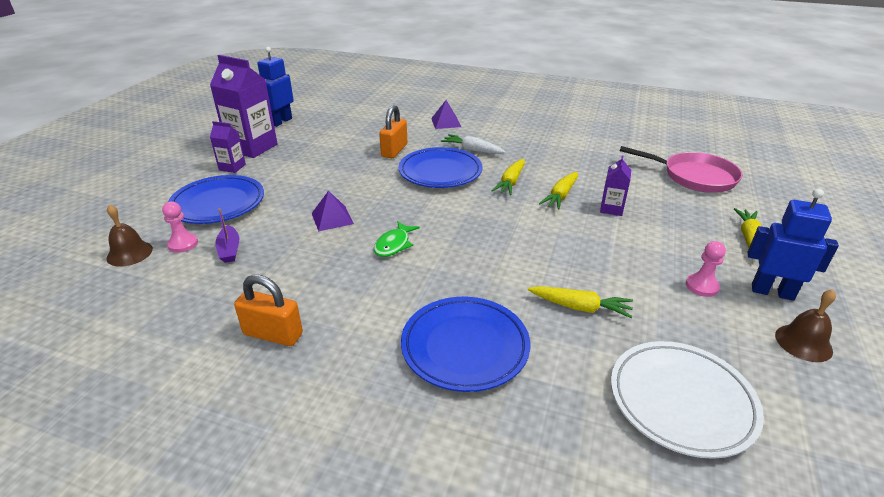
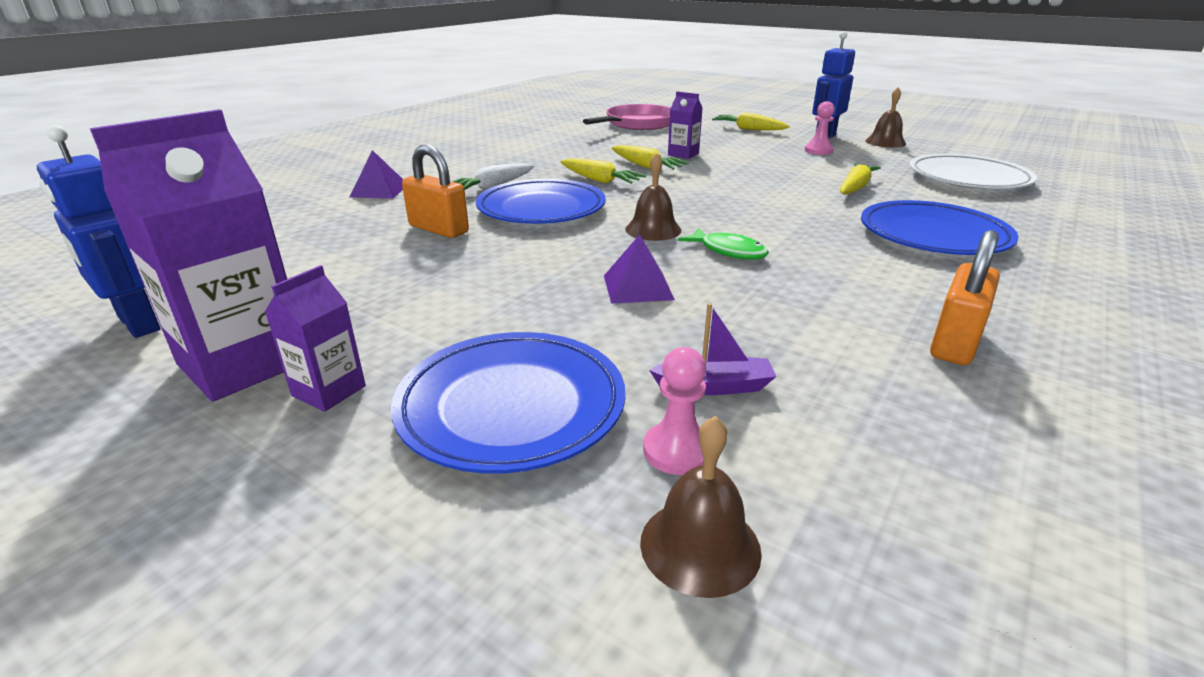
camera: 75 degrees left, 5 degrees down
(421, 213) = (653, 229): none -> brown bell

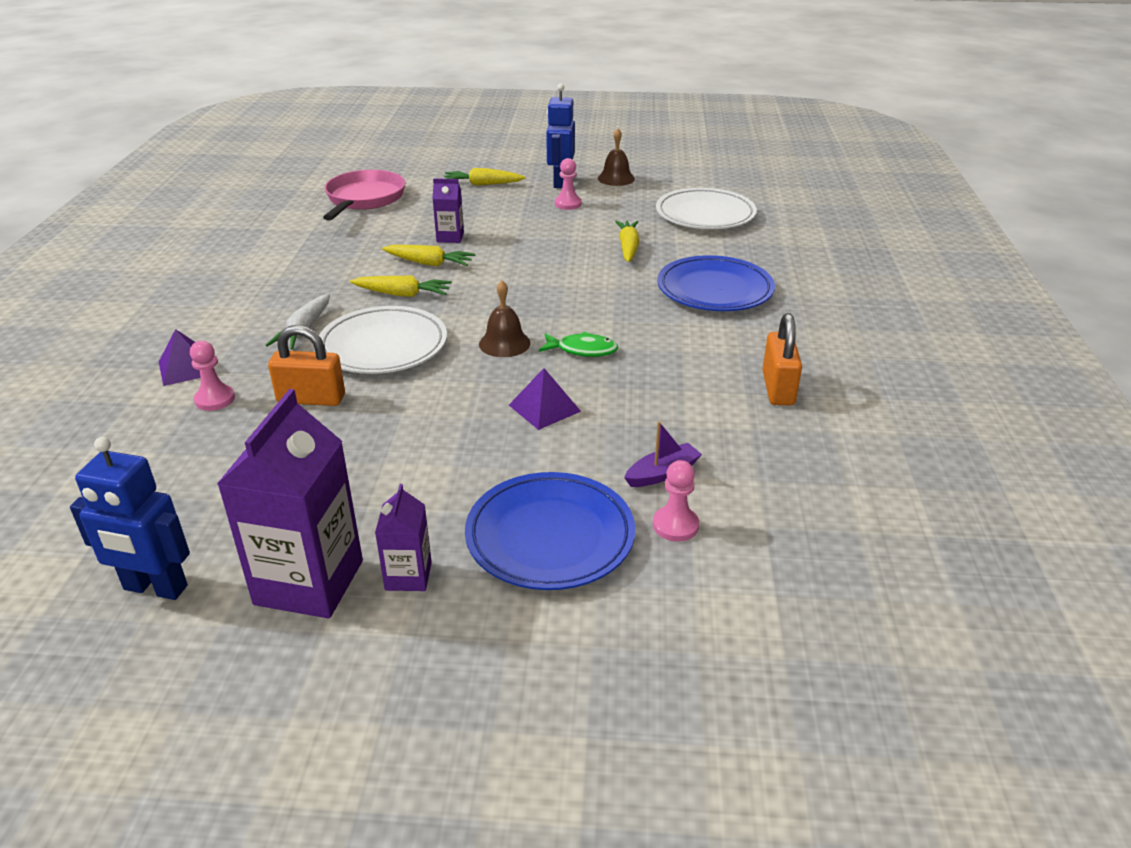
camera: 30 degrees left, 5 degrees up
(370, 213) = (215, 399): none -> pink pawn
(541, 209) = (383, 346): blue plate -> white plate
(700, 546) = (729, 573): brown bell -> none

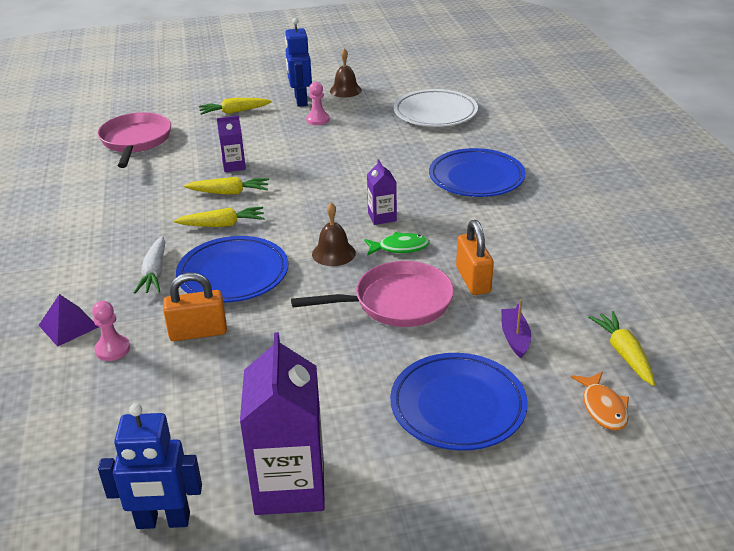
camera: 15 degrees left, 0 degrees up
(383, 346) = (233, 274): white plate -> blue plate
(408, 576) = (366, 462): purple carton -> purple carton (382, 217)
(544, 408) = (396, 302): purple pyramid -> pink pan
(628, 248) = (389, 152): yellow carrot -> yellow carrot (624, 354)
(662, 473) = (515, 337): purple boat -> purple boat turned 45 degrees counterclockwise
(675, 525) = (545, 377): pink pawn -> none
(728, 577) = (603, 407): none -> orange fish
(778, 388) = (565, 252): orange padlock -> orange padlock (473, 280)

